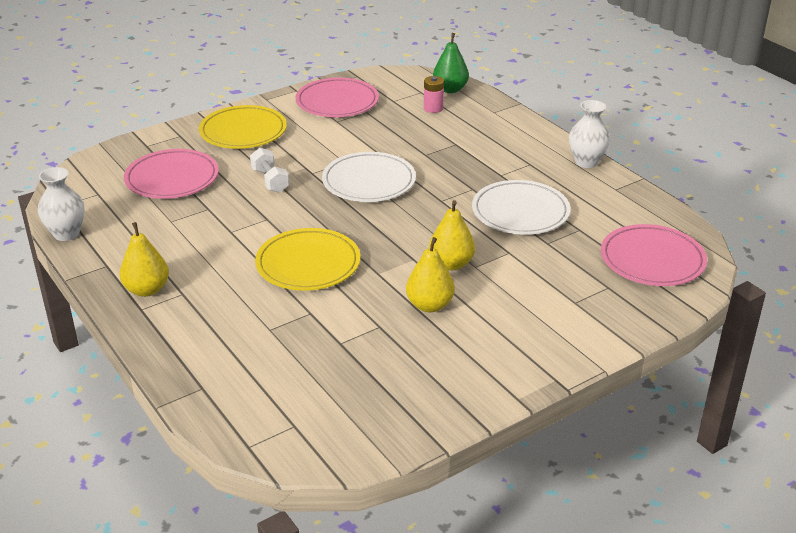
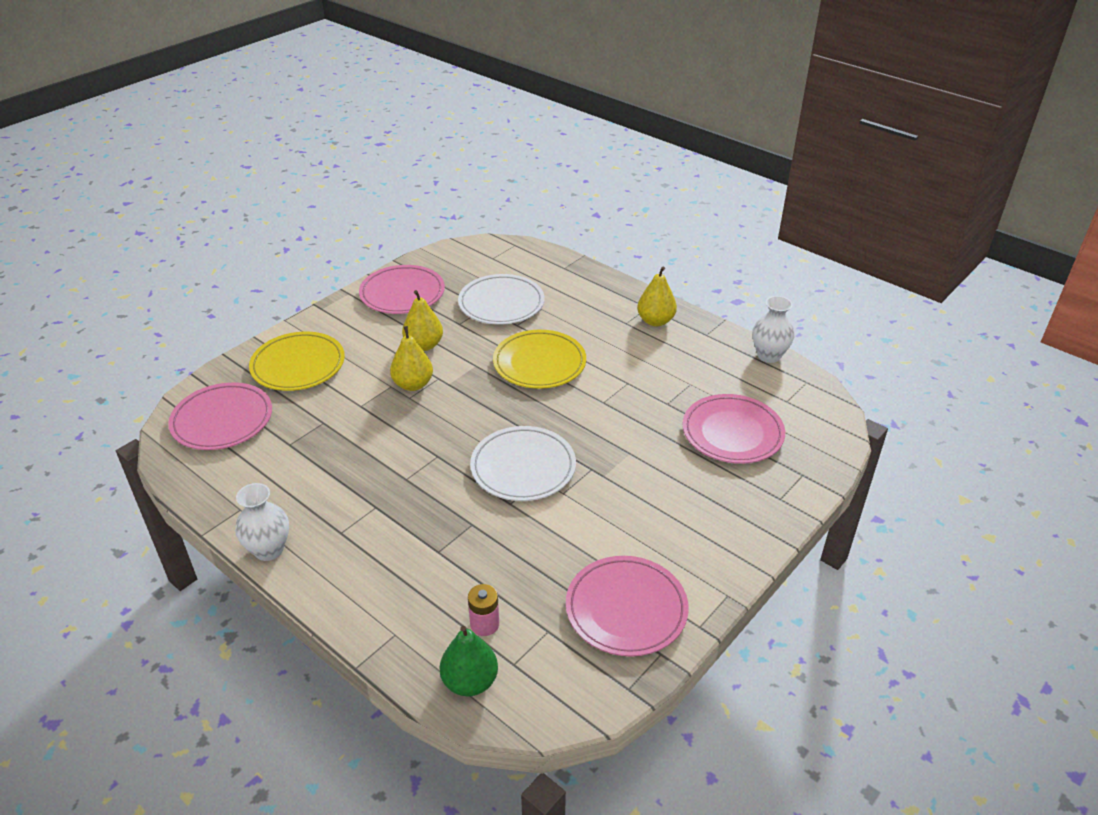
camera: 165 degrees right, 5 degrees up
(243, 132) = (711, 520): yellow plate -> yellow plate (298, 365)
(270, 180) = (629, 449): white dumbbell -> none
(442, 384) = (402, 293): none -> pink plate
(520, 212) = (351, 455): white plate -> white plate (501, 303)

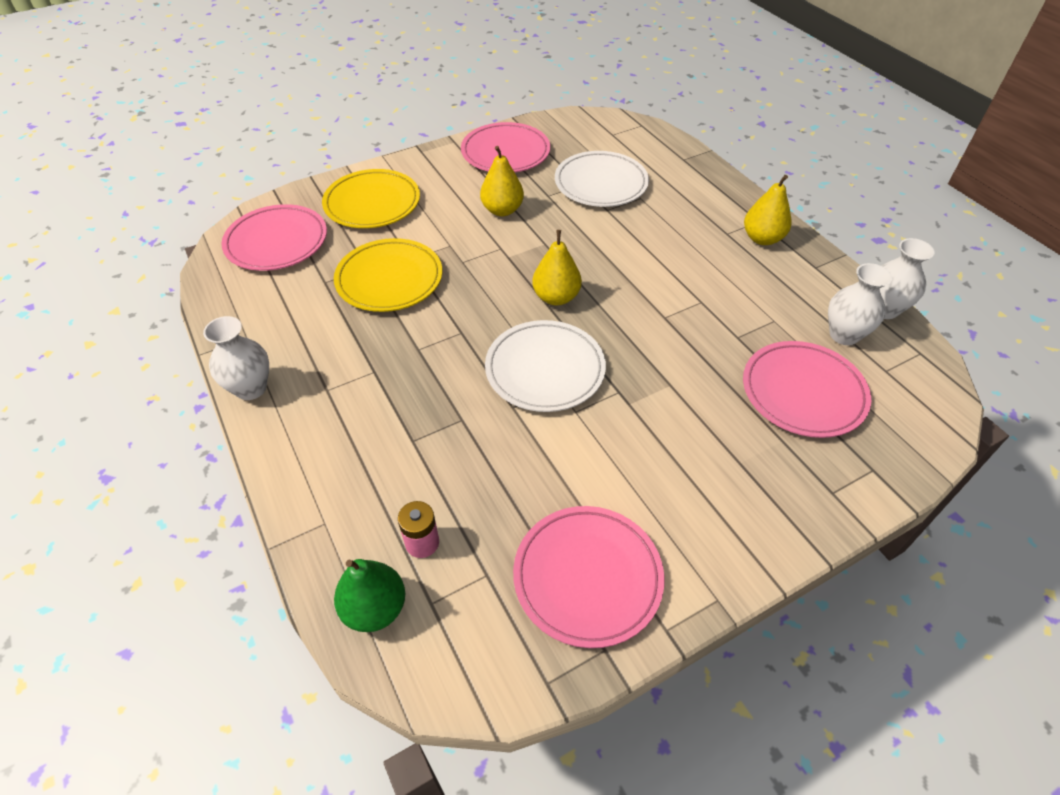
camera: 20 degrees right, 10 degrees up
(413, 384) = (472, 249): yellow pear -> yellow pear (556, 297)
(539, 363) = (613, 257): yellow plate -> yellow plate (389, 279)
(746, 382) = (844, 335): none -> white vase

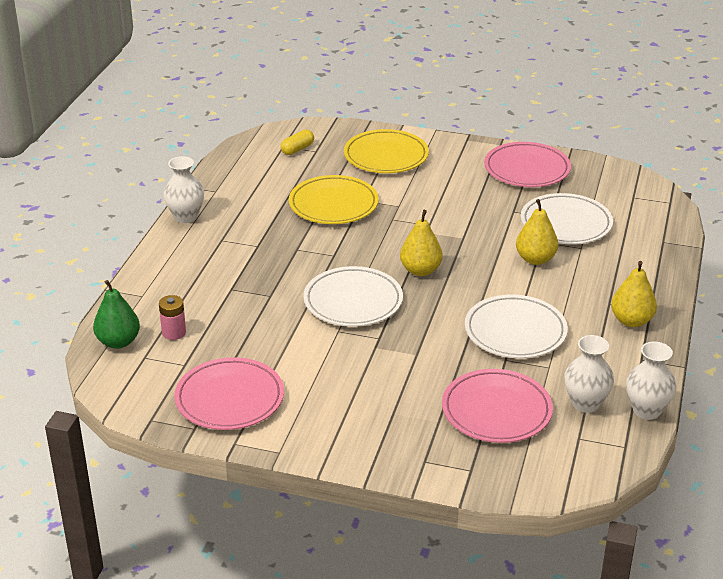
camera: 45 degrees right, 15 degrees down
(276, 242) = (297, 149): pink plate -> yellow capsule
(502, 210) = (465, 203): yellow pear -> yellow pear (535, 259)
(706, 305) = (515, 331): none -> white plate

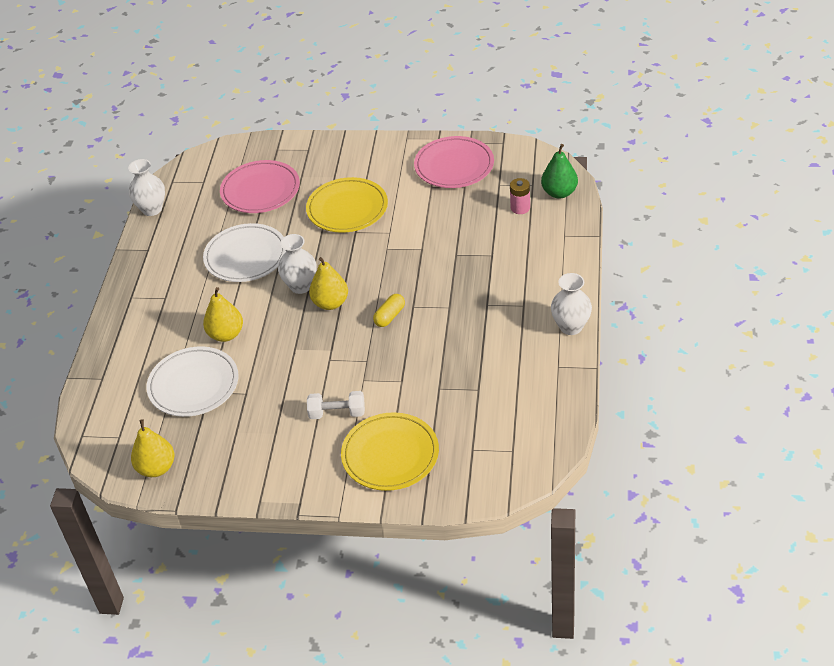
camera: 175 degrees right, 10 degrees up
(297, 149) = (494, 448): yellow capsule -> yellow capsule (389, 316)
(333, 204) = (430, 369): yellow plate -> yellow plate (347, 209)
(353, 301) = (384, 261): white plate -> none
(427, 187) = (337, 413): none -> white dumbbell
(527, 169) = (230, 461): pink plate -> none
(585, 404) = (195, 206): white vase -> white vase (301, 286)
(631, 321) = (149, 283): yellow pear -> yellow pear (156, 468)

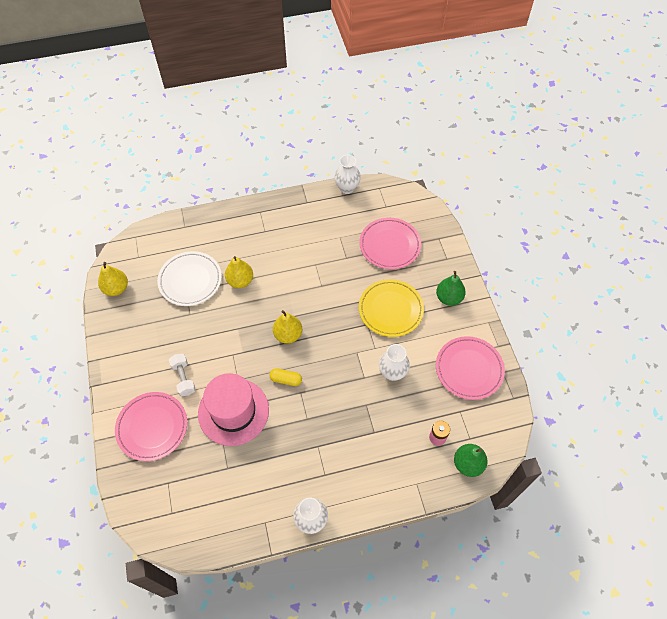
camera: 65 degrees right, 15 degrees up
(246, 256) = (318, 263): white plate -> none
(301, 286) = (299, 309): white vase -> white vase (392, 373)
(359, 160) = (449, 298): none -> green pear
(390, 455) = (152, 427): yellow plate -> pink plate
(407, 371) = (233, 411): none -> pink hat

